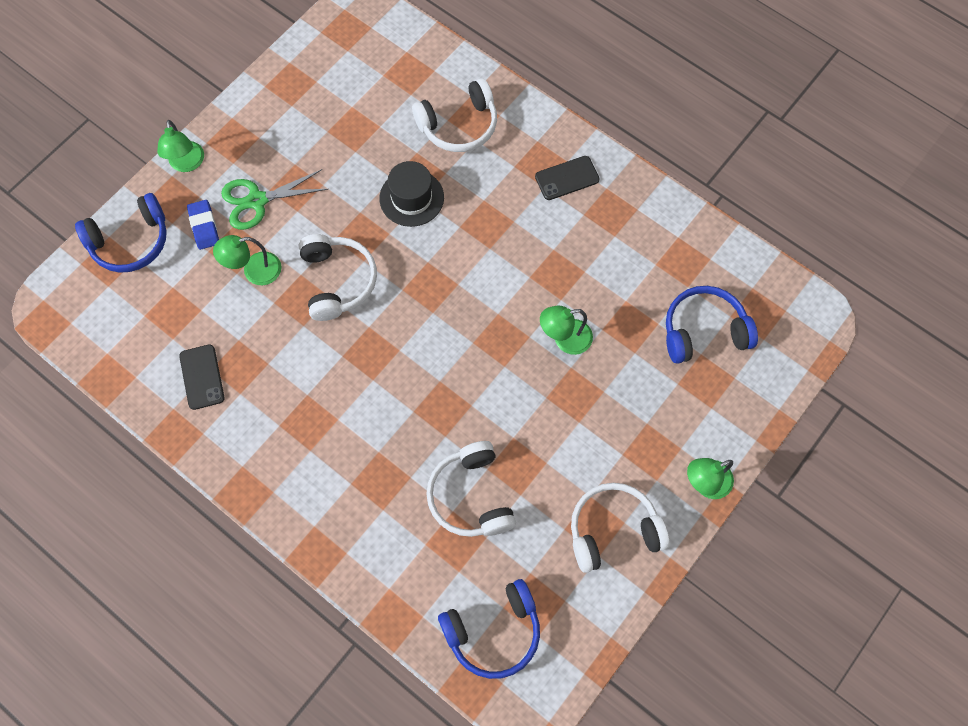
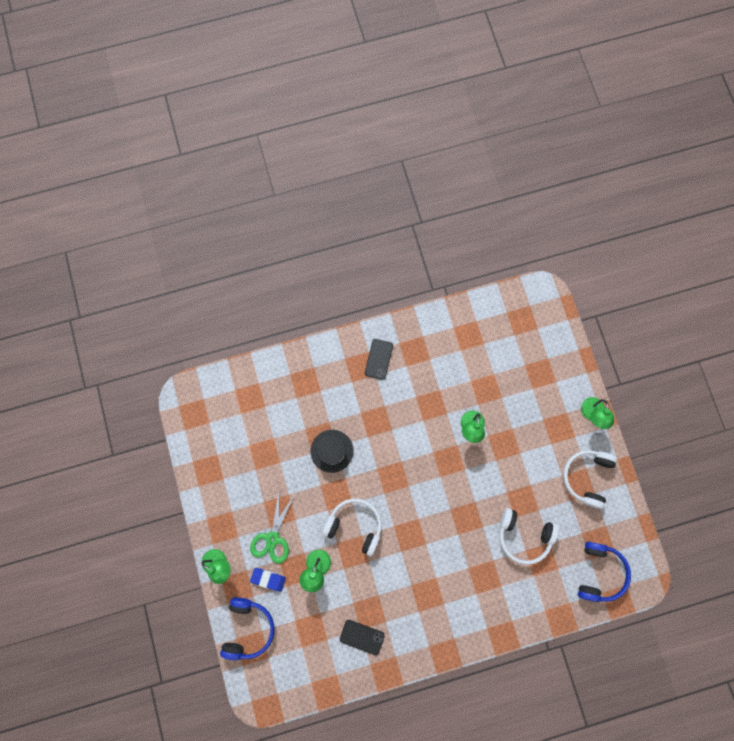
camera: 55 degrees left, 10 degrees up
(459, 125) = (304, 394): white headphones -> none
(703, 331) = (513, 354): blue headphones -> none

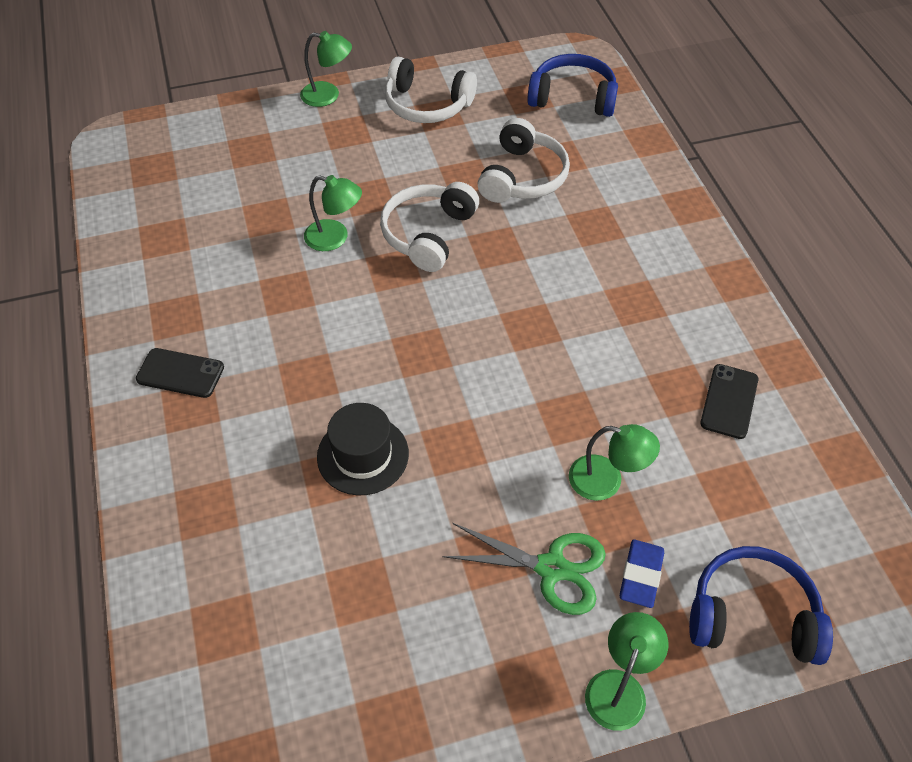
camera: 90 degrees left, 25 degrees down
(355, 525) = (516, 413): white headphones -> white headphones (428, 234)

